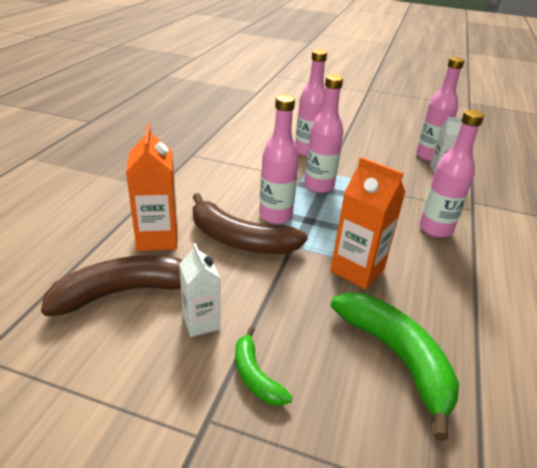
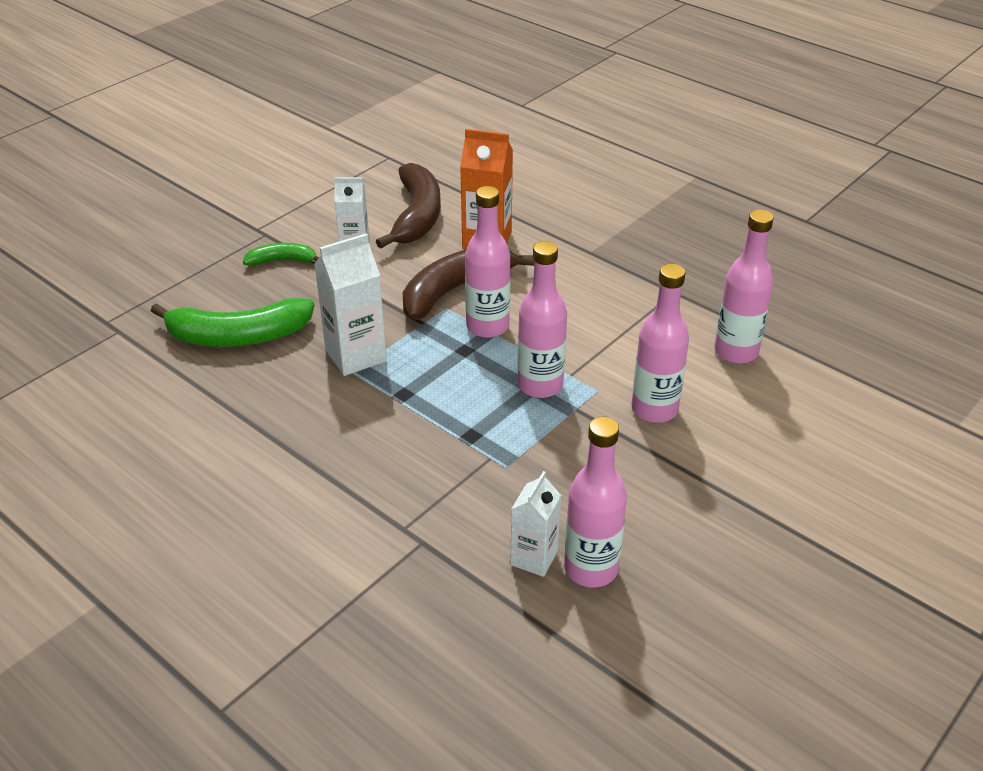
camera: 115 degrees right, 5 degrees up
(357, 270) = (355, 356): orange carton -> white carton
(435, 229) = (384, 458): pink bottle -> pink bottle (736, 352)

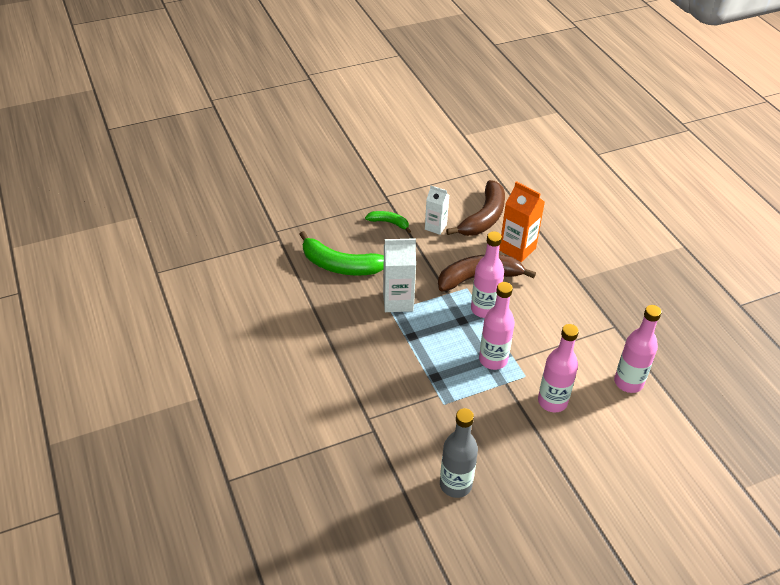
camera: 25 degrees right, 5 degrees up
(534, 558) = (428, 465): white carton -> none
(591, 569) = (455, 484): pink bottle -> grey bottle

